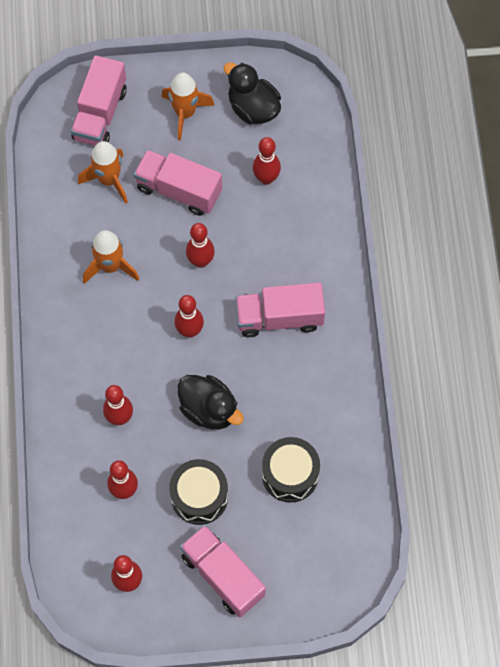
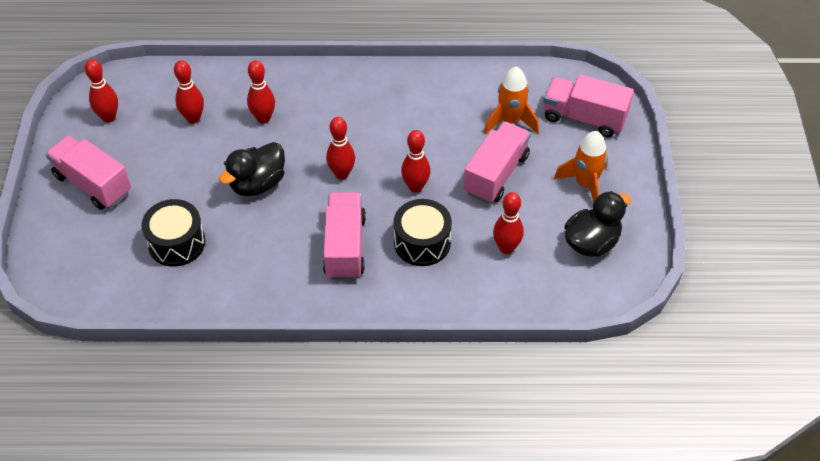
camera: 95 degrees right, 15 degrees down
(110, 266) = (417, 118): orange rocket -> none
(199, 496) = (173, 171): black drum -> black drum (422, 242)
(223, 575) = (93, 184): pink truck -> pink truck turned 105 degrees counterclockwise

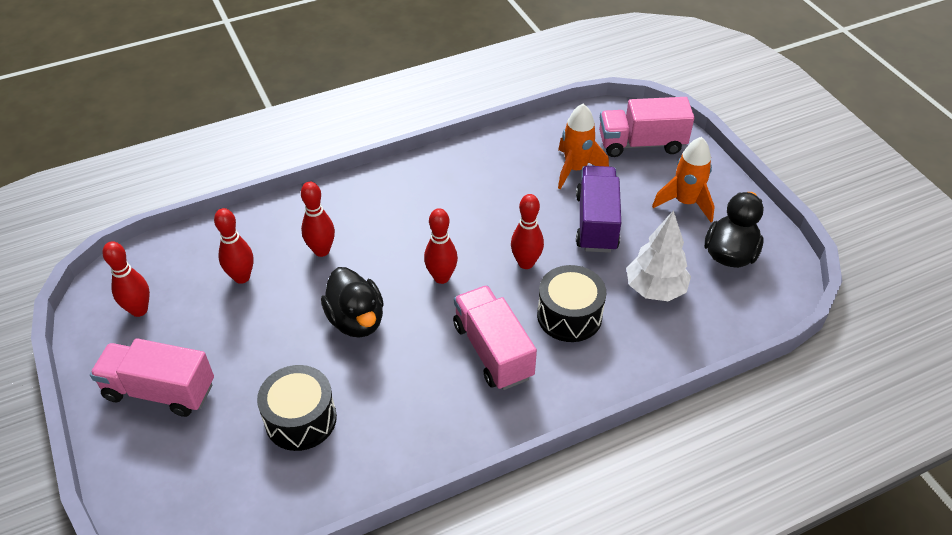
camera: 25 degrees left, 5 degrees down
(257, 184) = (356, 320): black duck -> black duck turned 45 degrees counterclockwise
(496, 174) = (596, 223): pink truck -> purple truck
(506, 248) = (655, 289): red bowling pin -> white tree

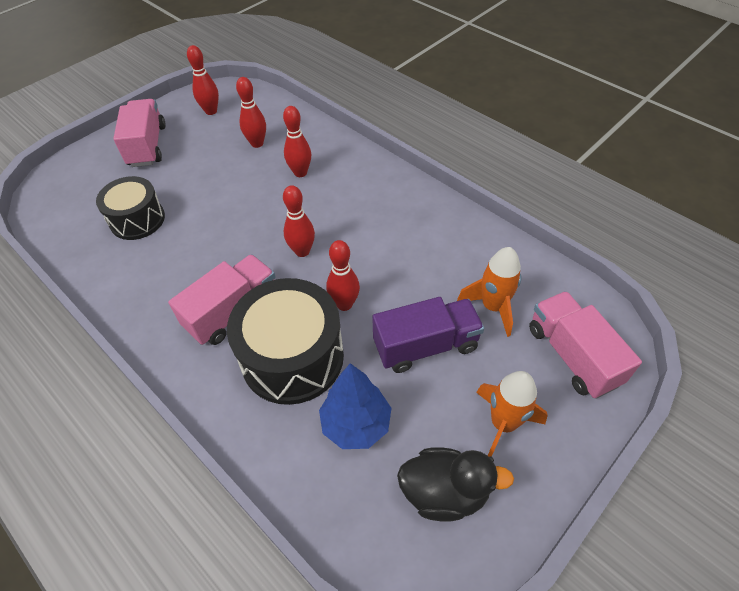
camera: 70 degrees right, 5 degrees up
(356, 320) = (237, 216): black duck -> none
(569, 315) = (292, 357): black drum -> black drum, size x1.57
(655, 289) = (356, 424): white tree -> blue tree

